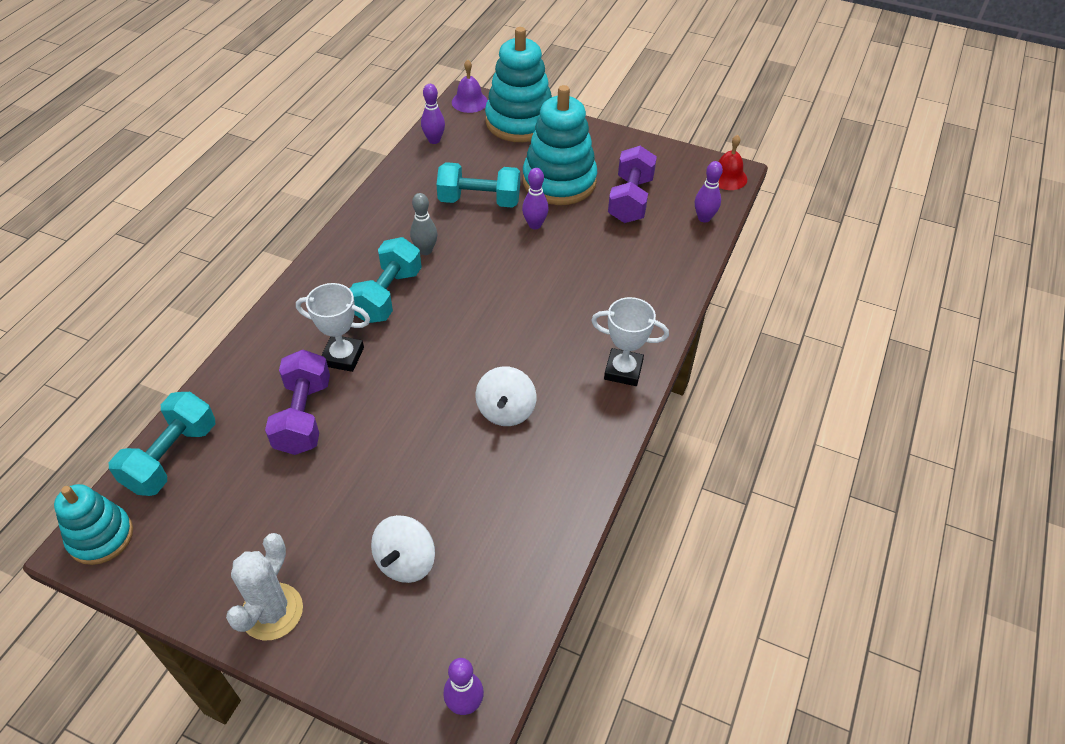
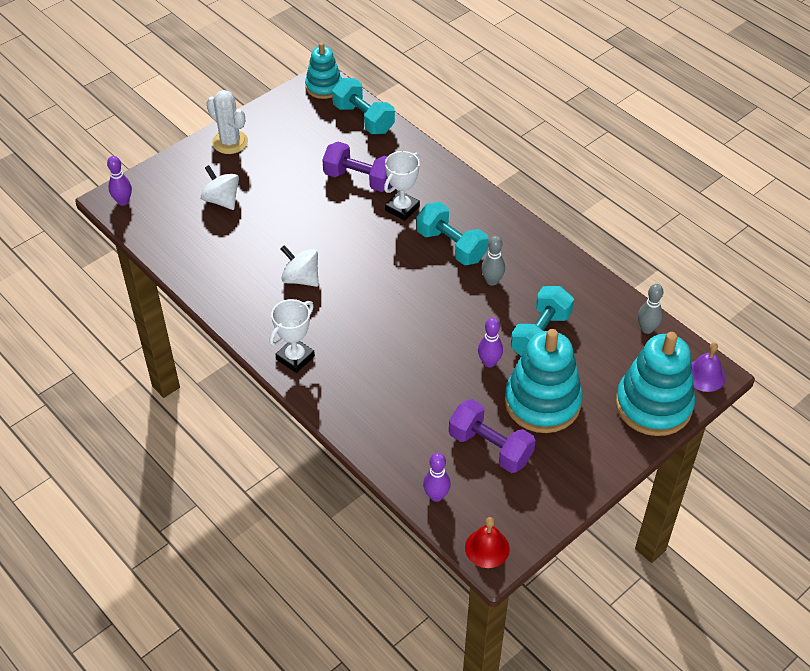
camera: 115 degrees right, 0 degrees up
(434, 140) = (647, 329): purple bowling pin -> grey bowling pin

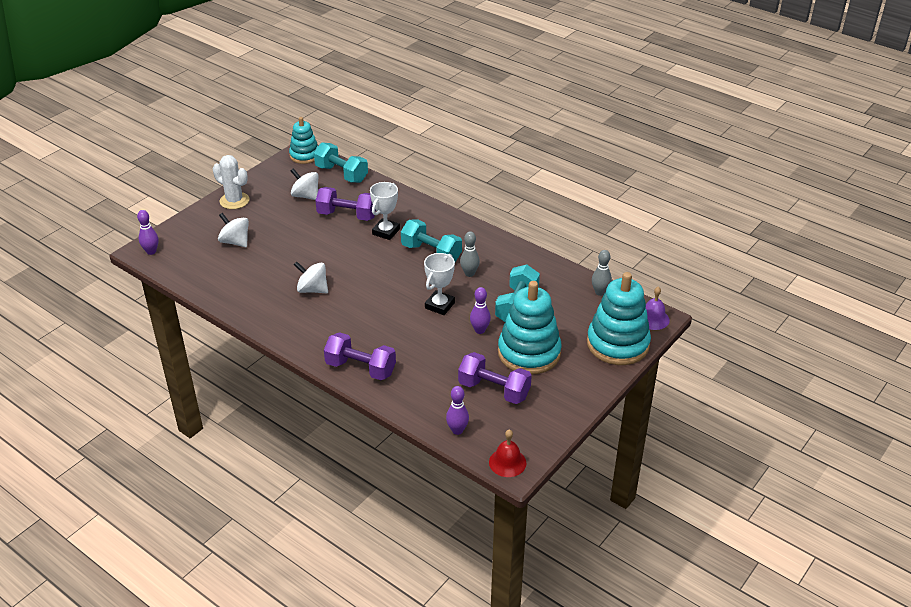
camera: 10 degrees left, 10 degrees down
(295, 358) = (319, 346): white trophy -> white trophy (440, 305)
(315, 145) = (306, 196): none -> white spinning top
(338, 395) = (361, 368): none -> purple dumbbell

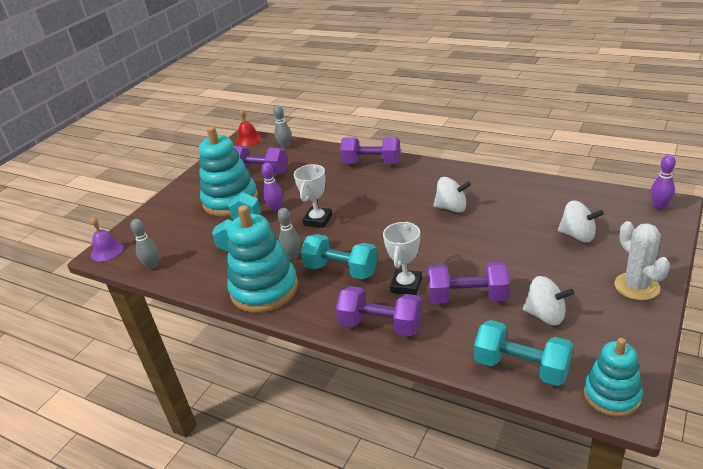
camera: 175 degrees right, 5 degrees down
(234, 201) = (636, 286): white cactus -> white cactus turned 45 degrees clockwise
(415, 210) = (381, 325): none -> purple dumbbell
(457, 430) = (285, 146): purple bowling pin -> grey bowling pin
(617, 344) = (149, 223): turquoise stacking toy -> turquoise stacking toy (264, 289)

